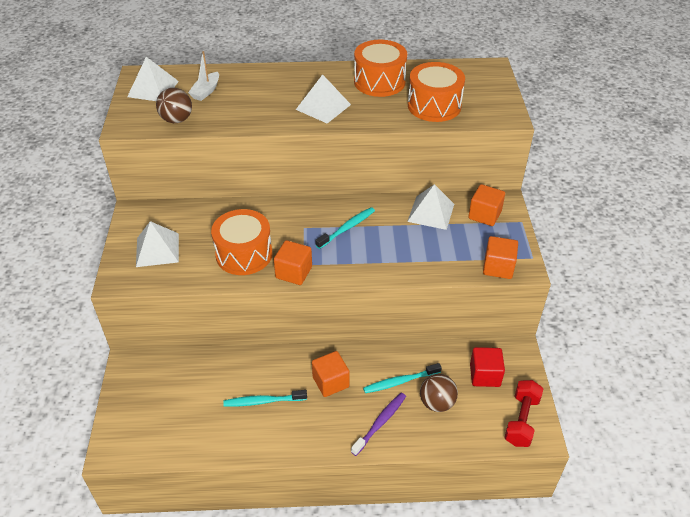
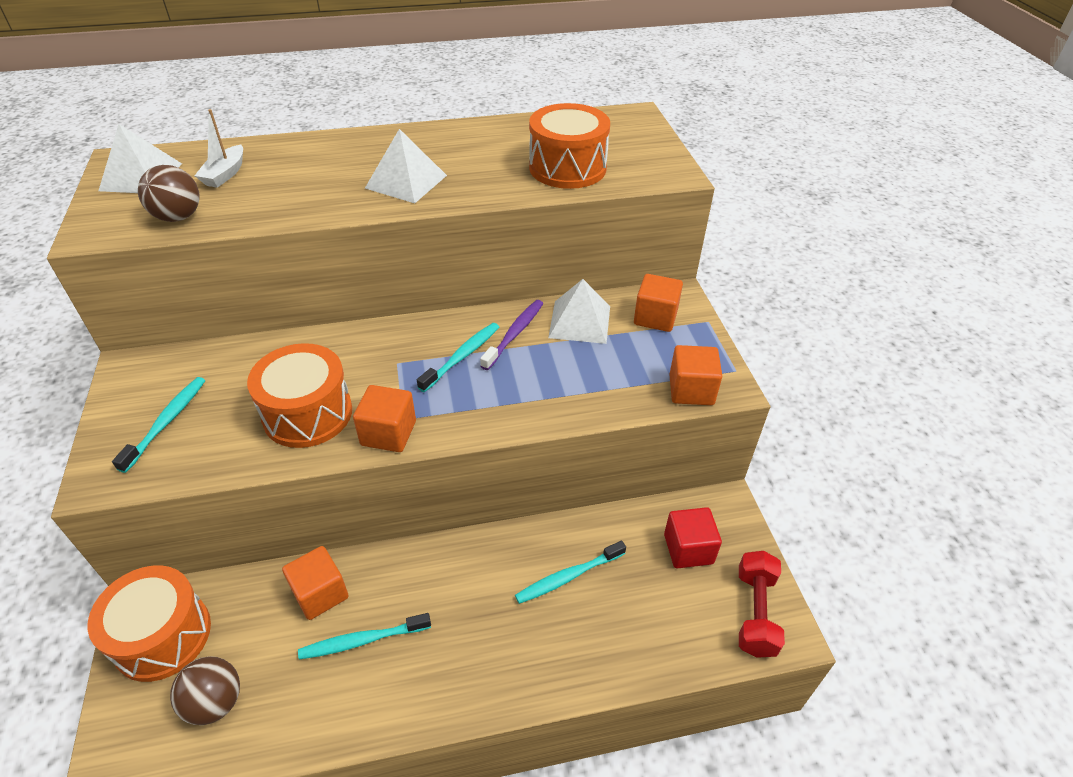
camera: 10 degrees left, 0 degrees up
(157, 250) = (166, 422): white pyramid -> turquoise toothbrush
(330, 382) = (464, 592): orange cube -> orange cube (320, 593)
(379, 82) = (484, 143): orange drum -> orange drum (162, 636)
(380, 423) = (549, 649): purple toothbrush -> purple toothbrush (514, 334)
(437, 403) = (628, 603): brown ball -> brown ball (215, 702)

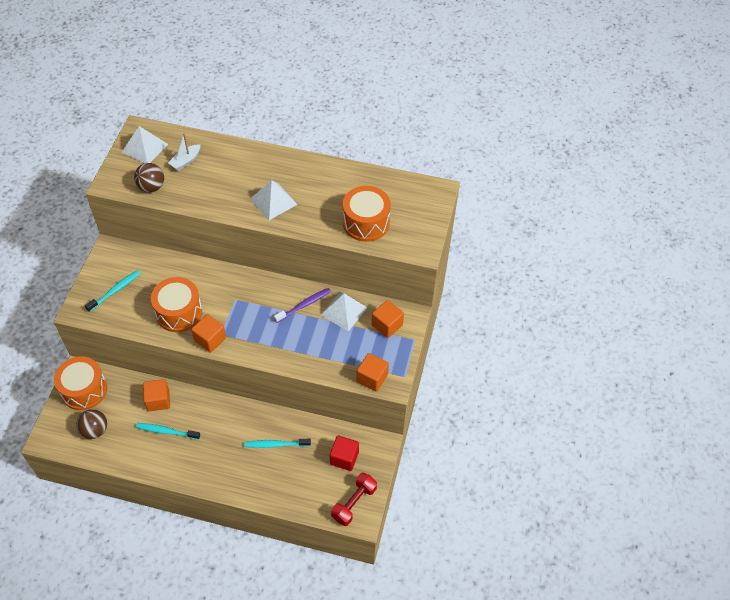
camera: 25 degrees right, 10 degrees up
(462, 356) = (269, 308): turquoise toothbrush -> none

